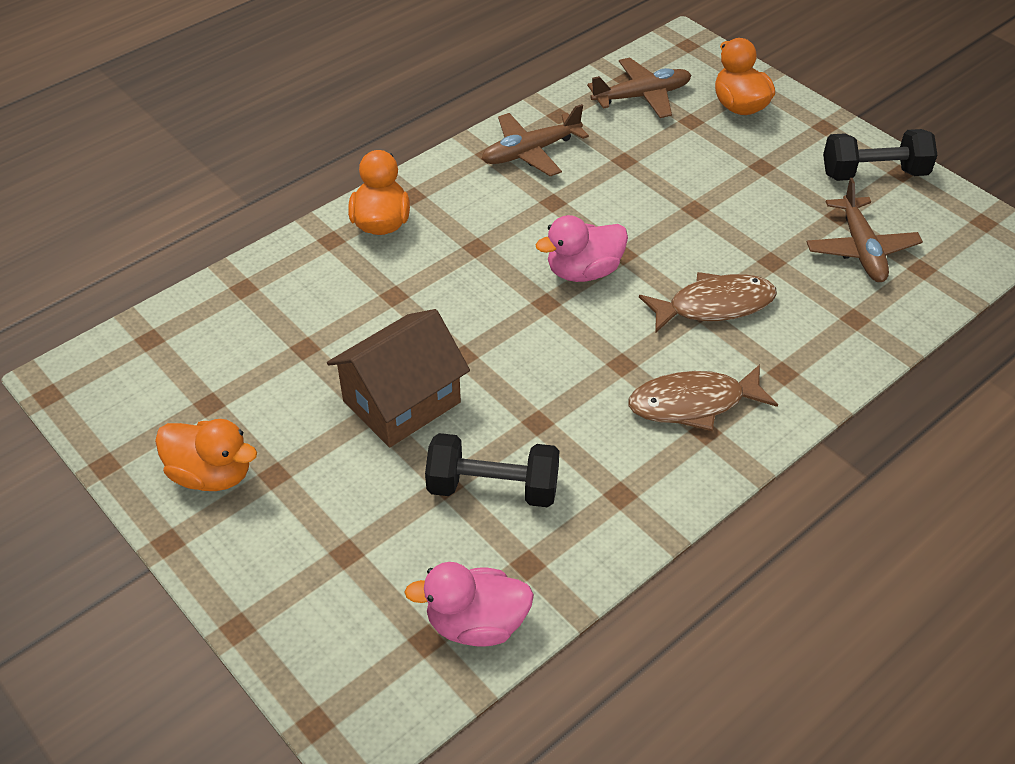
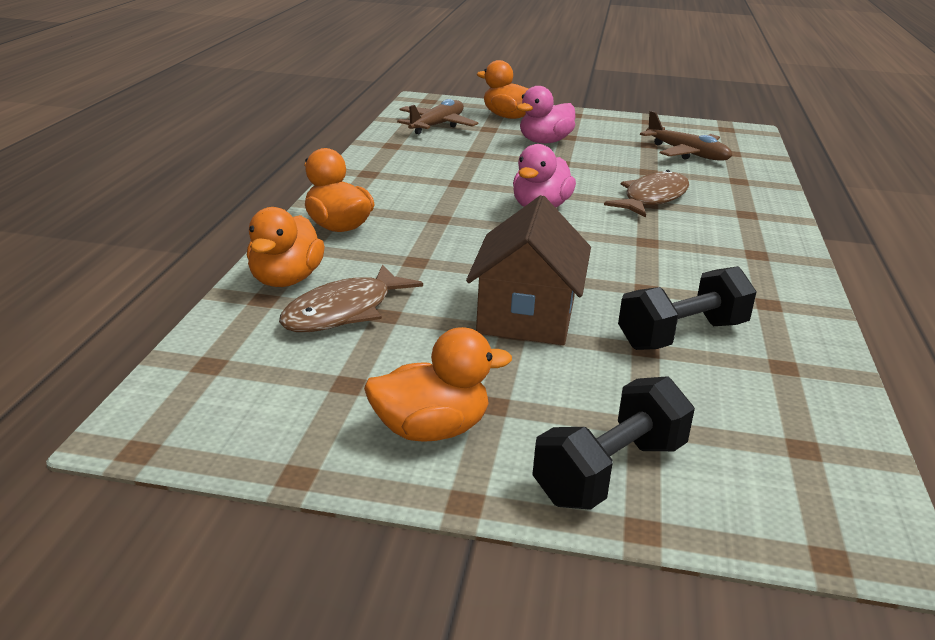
camera: 40 degrees left, 20 degrees down
(278, 273) = (285, 280): none -> orange duck
(476, 623) = (817, 418): pink duck -> pink duck (544, 142)
(530, 152) = (400, 165): brown plane -> none
(693, 403) = (725, 244): brown fish -> brown fish (343, 312)
(873, 173) = (636, 125): black dumbbell -> black dumbbell (610, 472)

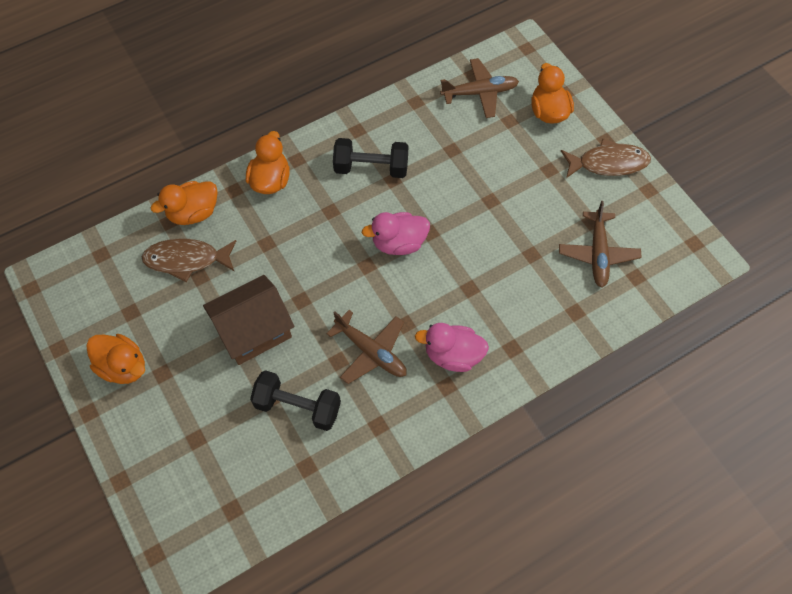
camera: 50 degrees right, 35 degrees up
(544, 142) = (520, 166): pink duck -> pink duck (453, 355)
(610, 472) = (148, 447): black dumbbell -> black dumbbell (371, 168)
(653, 198) = (481, 286): brown fish -> brown fish (608, 163)
(659, 269) = (371, 351): none -> brown plane

